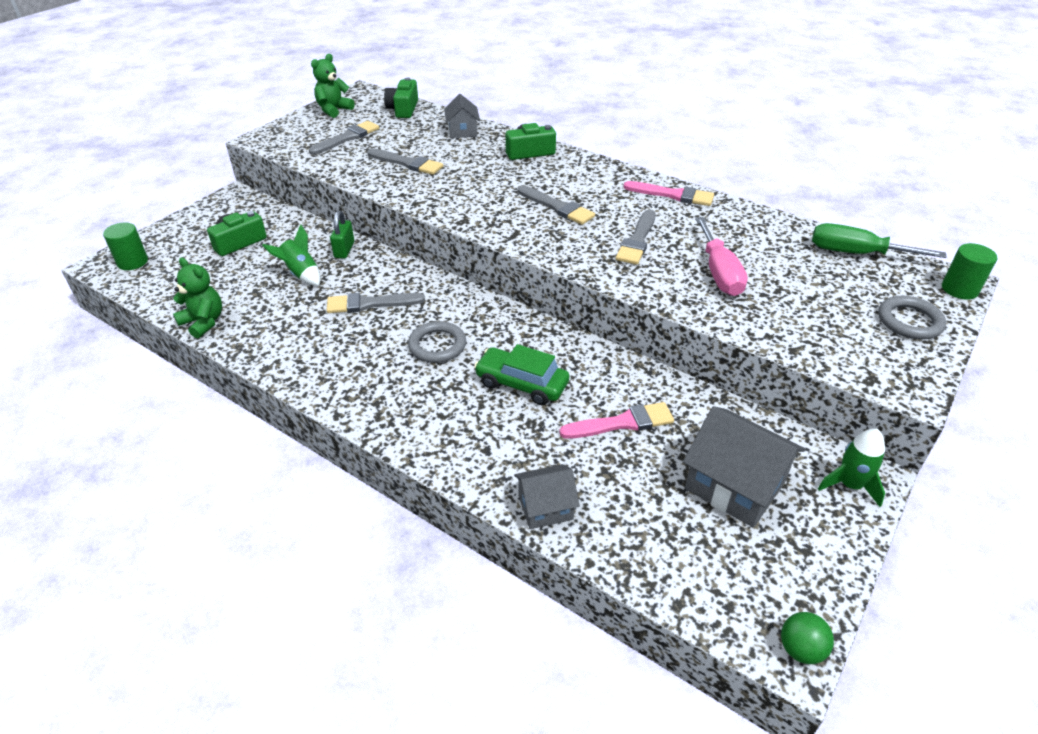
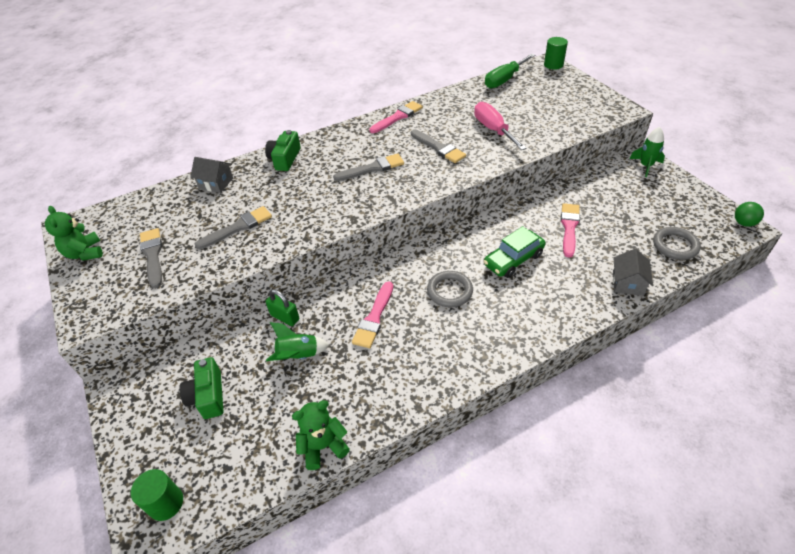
camera: 60 degrees left, 5 degrees up
(370, 304) = (374, 318): grey brush -> pink brush
(403, 109) = (138, 207): green camera -> none
(719, 273) = (493, 130): pink screwdriver -> pink screwdriver turned 135 degrees counterclockwise
(734, 485) = (634, 203): grey house -> none
(909, 321) = (571, 88): grey ring -> grey ring (675, 245)

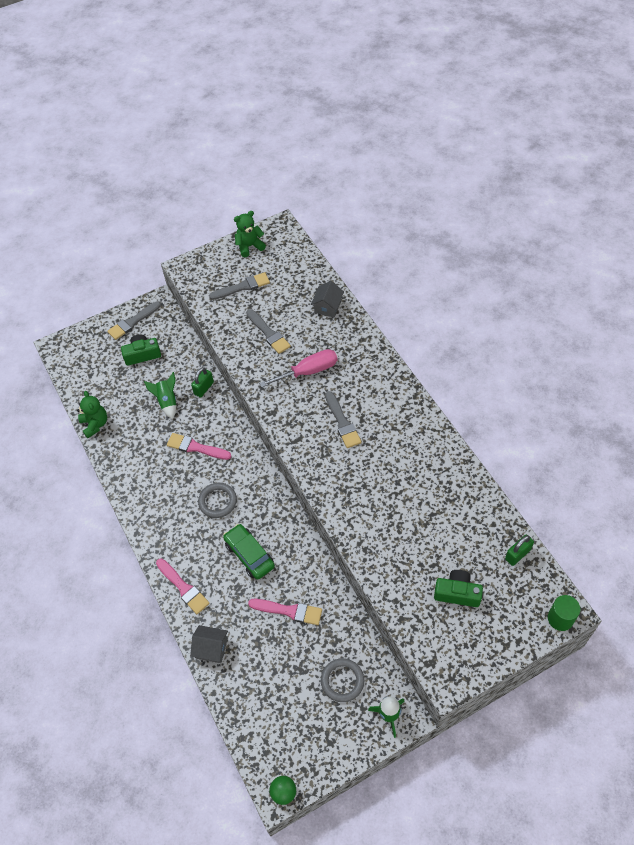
camera: 90 degrees right, 10 degrees up
(166, 503) = (74, 350): green cylinder -> none
(285, 159) = (361, 351): green camera -> green camera (457, 593)
(397, 117) = (433, 441): pink brush -> pink brush (183, 588)
(439, 148) = (374, 479): grey brush -> grey brush (132, 322)
(493, 130) = (406, 532): pink screwdriver -> pink screwdriver (308, 371)
(504, 80) = (517, 554): green screwdriver -> green padlock
(675, 245) = (255, 707): grey ring -> grey ring (342, 681)

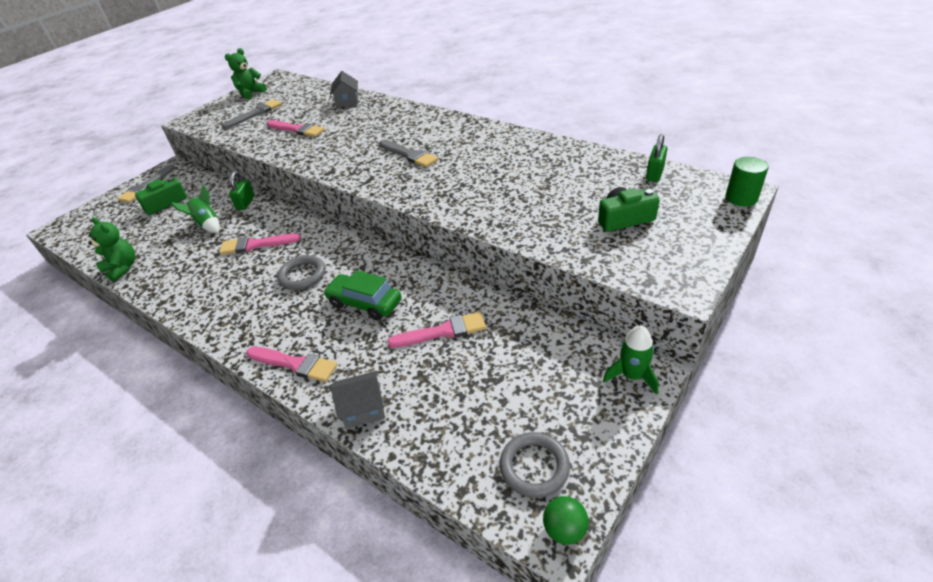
camera: 25 degrees left, 15 degrees down
(268, 333) = (297, 130): grey brush -> pink brush
(308, 371) = (352, 138): pink screwdriver -> none
(342, 681) = (551, 367): grey ring -> grey ring (534, 467)

